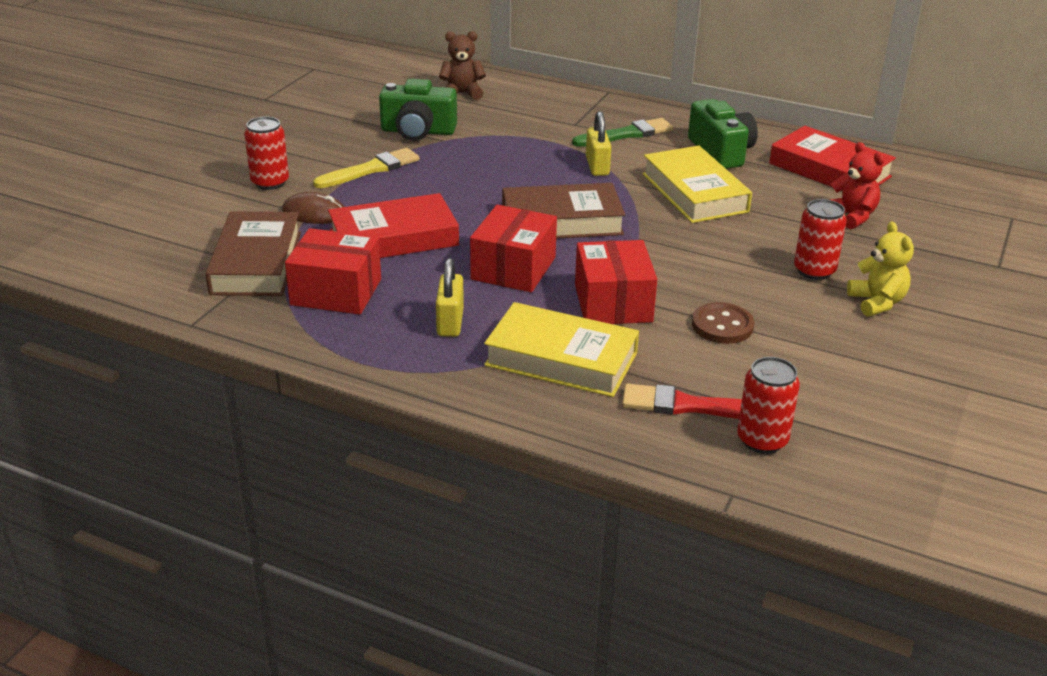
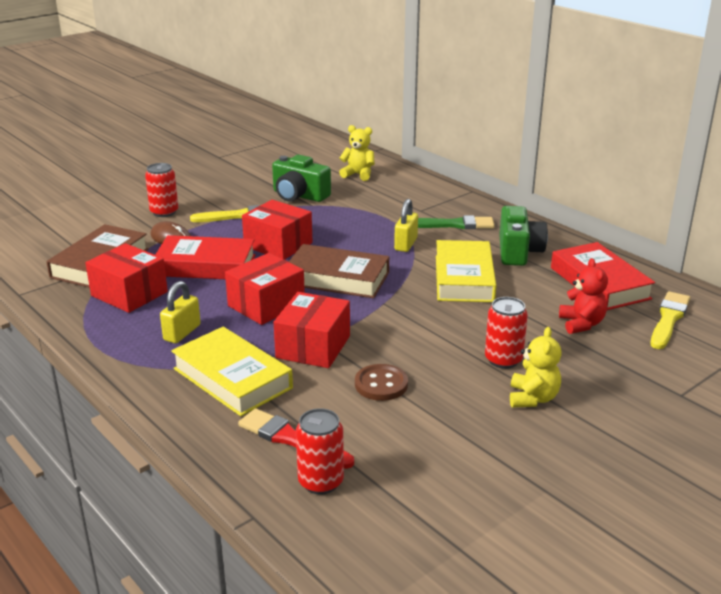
camera: 25 degrees right, 5 degrees down
(454, 195) = (278, 245): none -> red box
(462, 93) = (358, 174): brown teddy bear -> yellow teddy bear
(924, 194) = (668, 319): none -> yellow brush

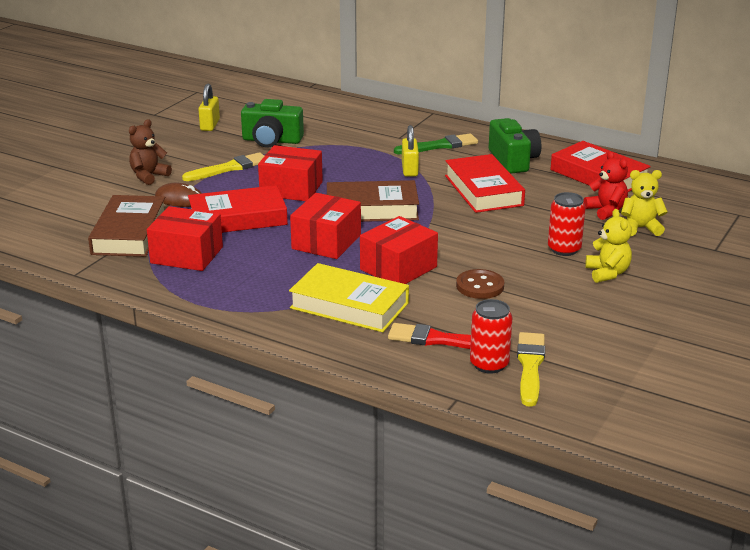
camera: 20 degrees left, 0 degrees up
(164, 212) = (149, 176): red can -> brown teddy bear
(182, 332) = (269, 278): yellow padlock -> yellow padlock (210, 125)
(313, 347) = (398, 268): red box -> red box turned 45 degrees clockwise
(358, 174) = (313, 112): yellow teddy bear -> yellow teddy bear (640, 228)
(464, 278) = (483, 190): yellow book -> red book
(668, 319) = (671, 195): yellow brush -> yellow brush (530, 366)

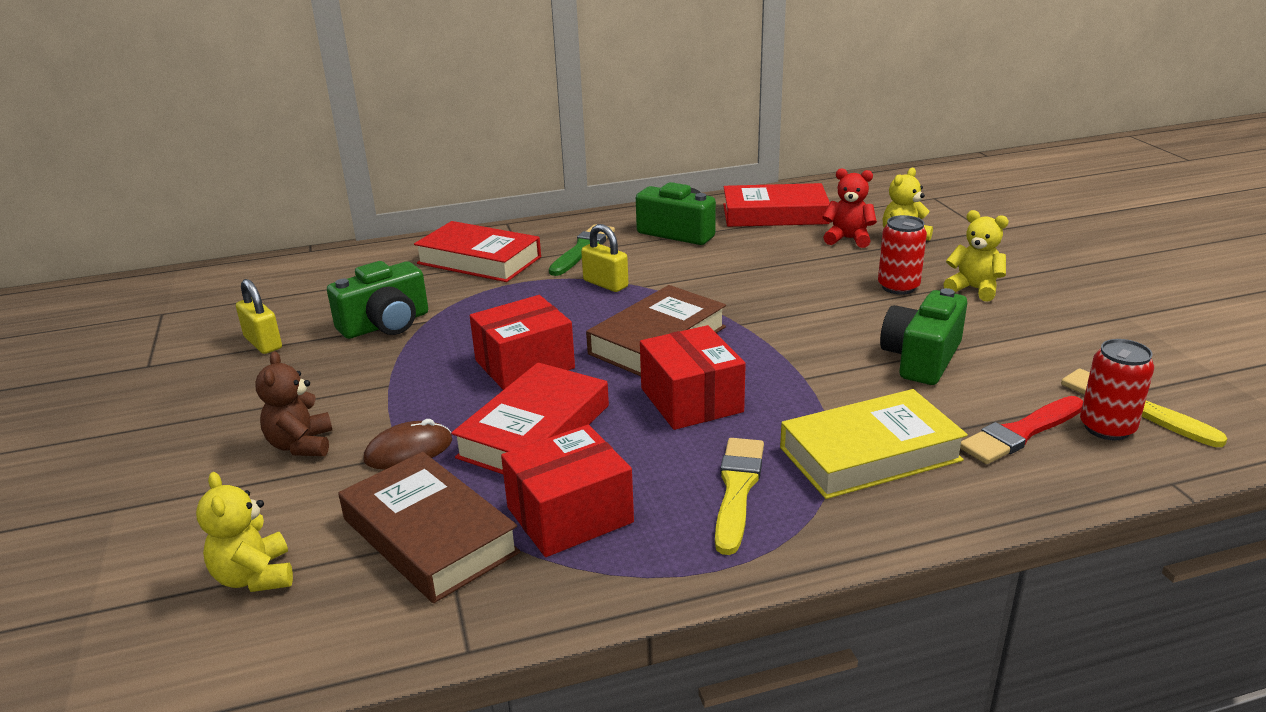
camera: 45 degrees left, 0 degrees up
(58, 214) = (255, 577): none -> yellow teddy bear
(229, 168) = (397, 380): yellow brush -> yellow brush (737, 490)
(398, 268) = (819, 385): red box -> none
(480, 286) = (921, 358): brown button -> green camera
(483, 190) = (716, 270): red book -> red book (479, 260)

